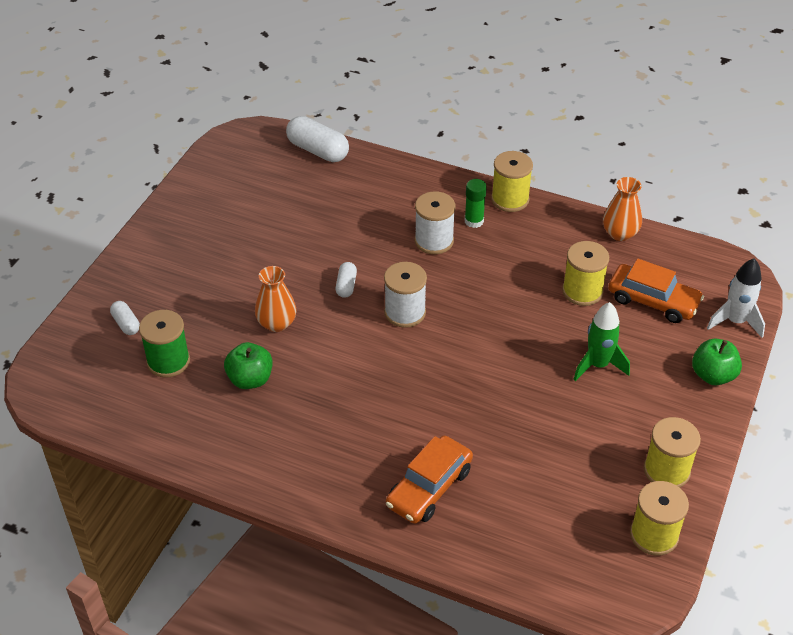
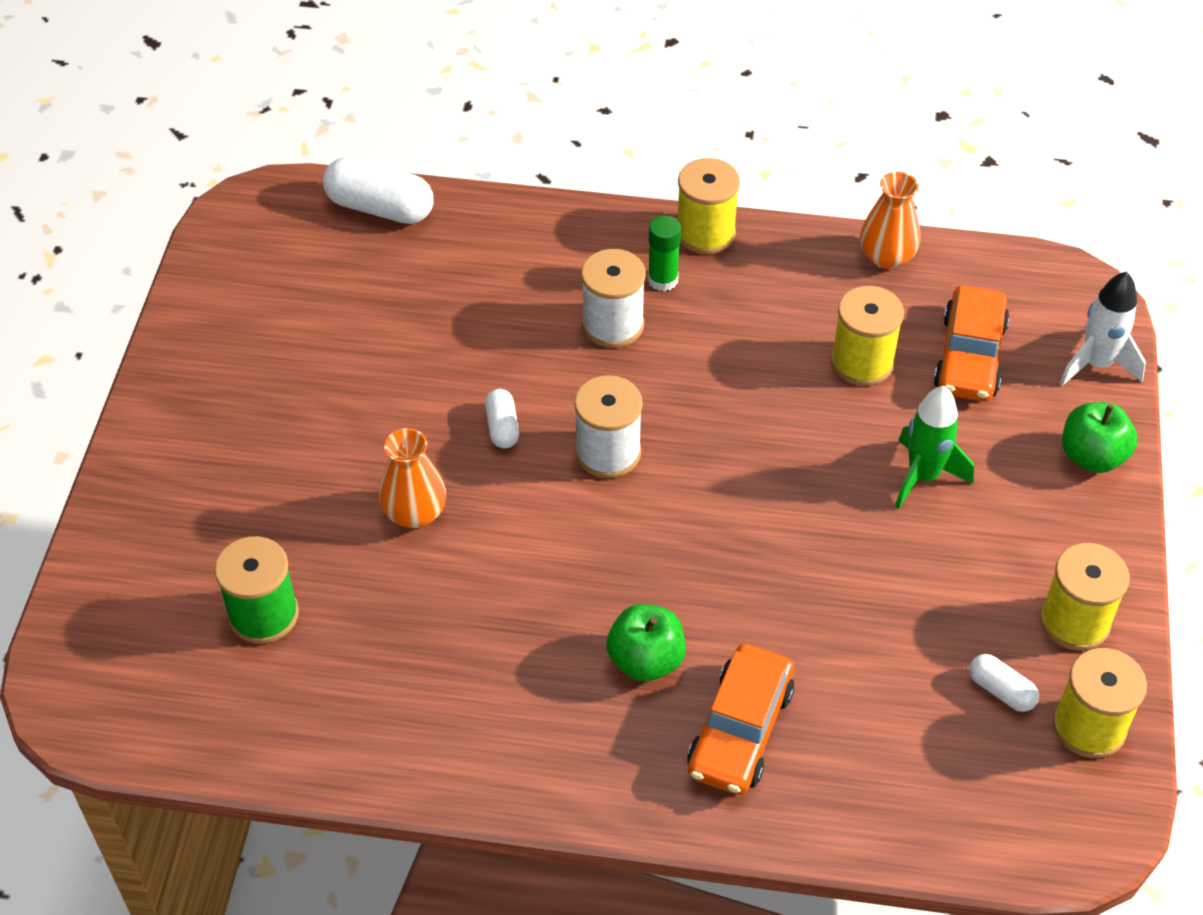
camera: 15 degrees left, 5 degrees up
(126, 324) = (172, 566): white capsule -> white capsule (1001, 691)
(250, 379) = (405, 616): green apple -> green apple (646, 660)
(653, 301) = (969, 356): orange car -> orange car turned 90 degrees clockwise

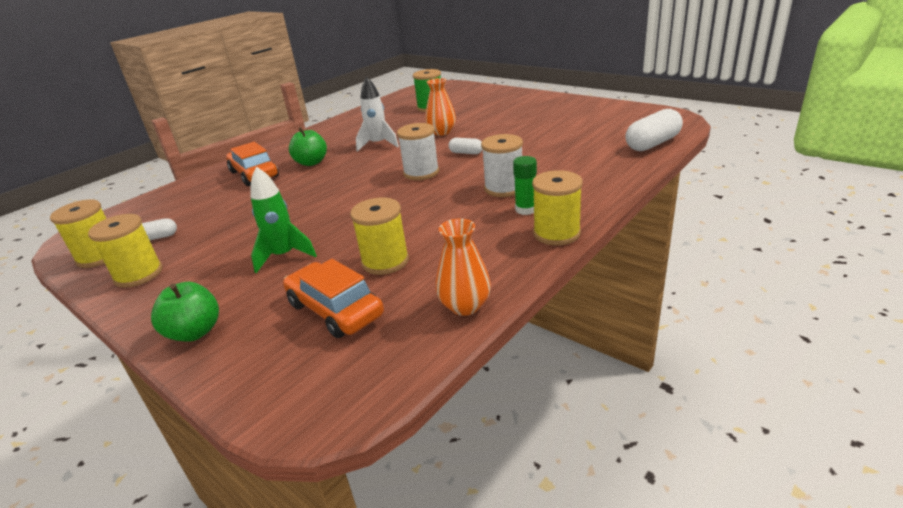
camera: 125 degrees right, 20 degrees down
(1096, 364) = (246, 377): white rocket -> white rocket (378, 144)

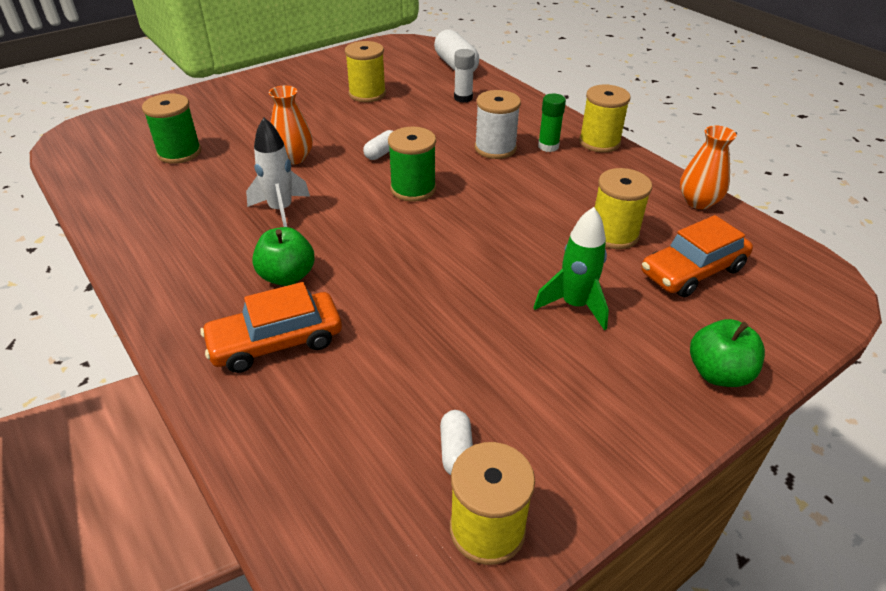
camera: 80 degrees left, 10 degrees up
(138, 274) = (570, 455): yellow spool -> yellow spool (367, 94)
(421, 172) = (413, 189): white spool -> green spool
(587, 159) = (463, 98): none -> white glue stick

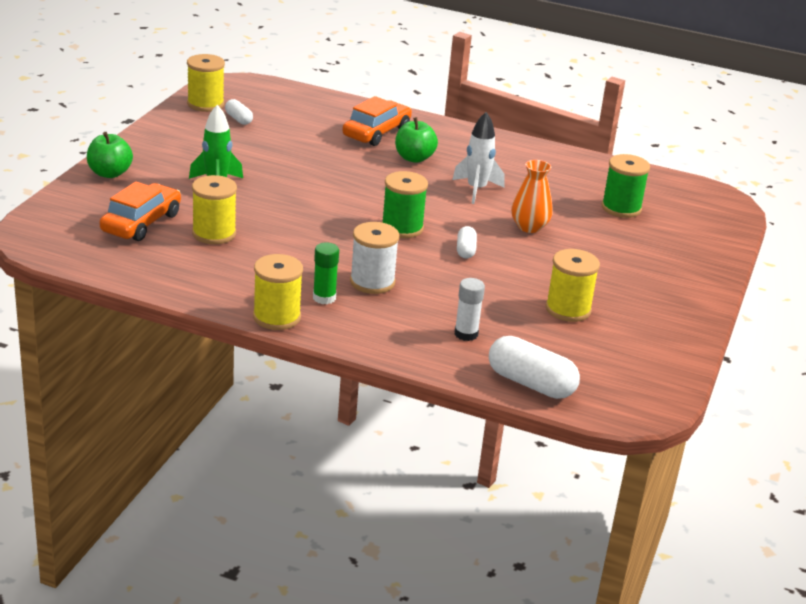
camera: 145 degrees right, 10 degrees down
(698, 201) = (152, 278): orange vase -> none

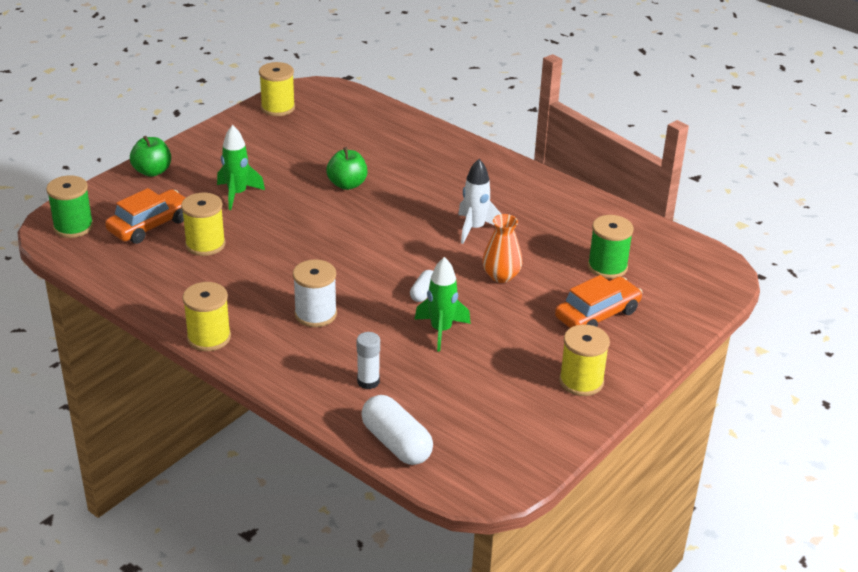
camera: 20 degrees right, 5 degrees up
(238, 119) = (298, 127): white capsule -> none
(324, 298) = (262, 324): green glue stick -> none
(376, 132) = (417, 155): orange car -> orange car (597, 315)
(402, 228) = (378, 261): green spool -> green spool (73, 227)
(414, 158) = (436, 187): green apple -> green apple (347, 184)
(505, 280) = (441, 330): none -> green rocket
(568, 309) = (482, 371): yellow spool -> yellow spool (581, 381)

